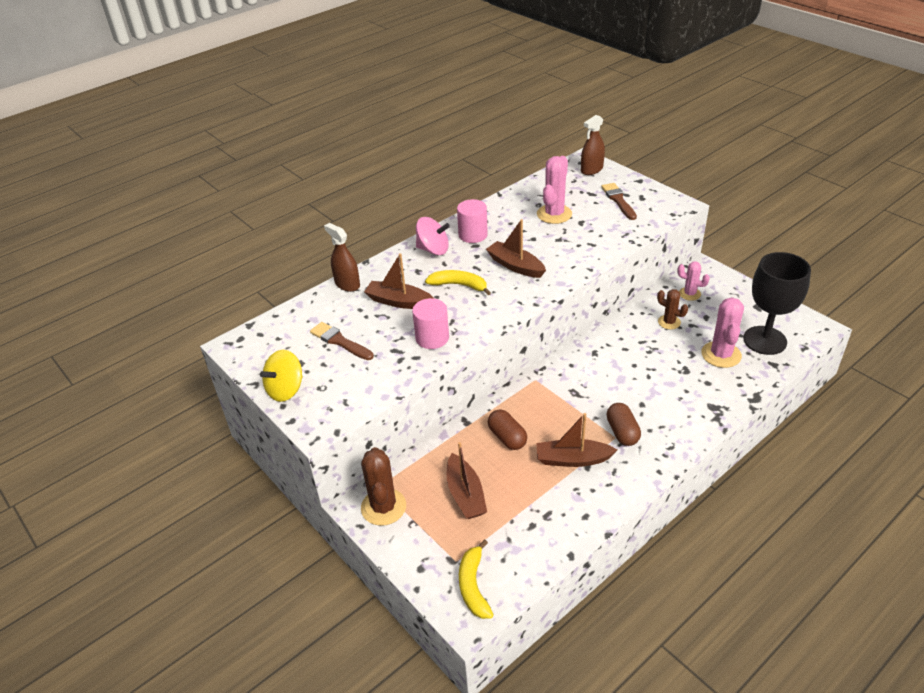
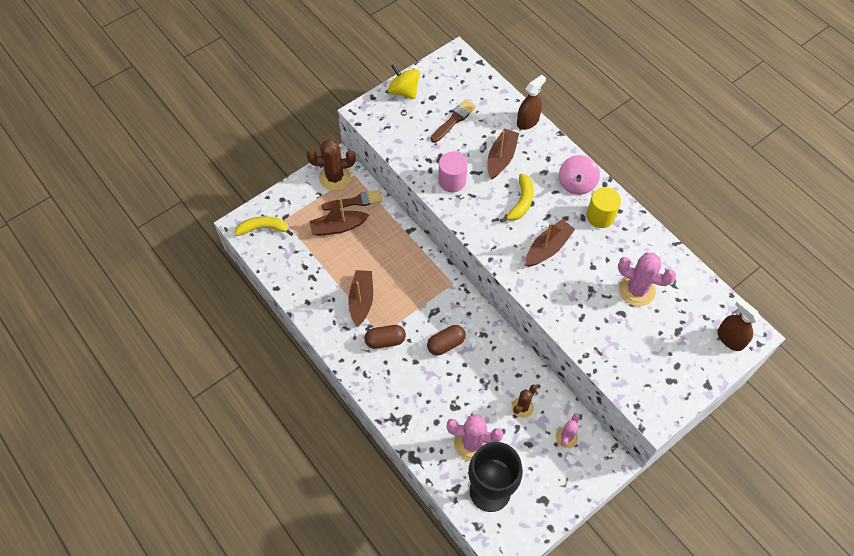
camera: 90 degrees right, 20 degrees up
(473, 235) = (600, 216): pink cylinder -> yellow cylinder
(507, 437) = (389, 257): brown capsule -> brown capsule (446, 344)
(618, 200) = (664, 356): brown brush -> brown brush (355, 201)

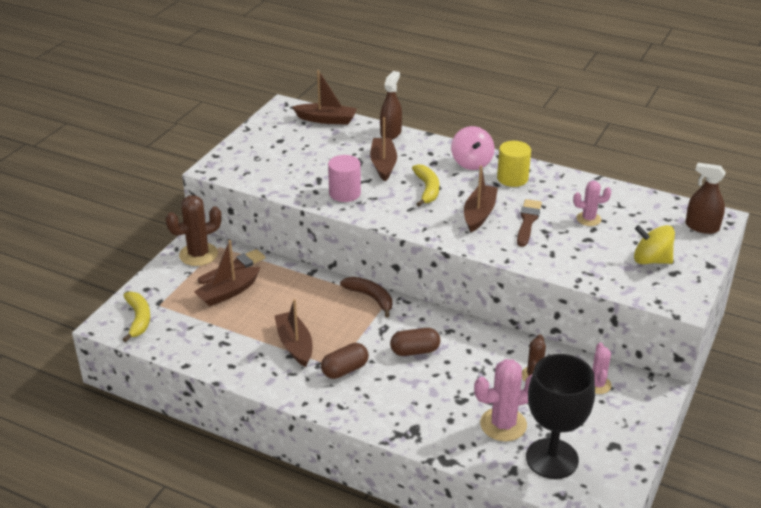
camera: 25 degrees left, 25 degrees down
(263, 228) = (138, 319): yellow banana -> yellow banana turned 105 degrees clockwise
(404, 91) = (247, 143): yellow spinning top -> yellow spinning top (651, 260)
(441, 276) = (371, 298): none -> brown banana
(446, 344) = (415, 351): brown capsule -> brown capsule turned 45 degrees clockwise
(454, 120) = (315, 150): brown brush -> brown brush (528, 221)
(483, 84) = (326, 119): none -> brown boat
(636, 290) = (588, 219): pink cactus -> pink cactus, size x0.60

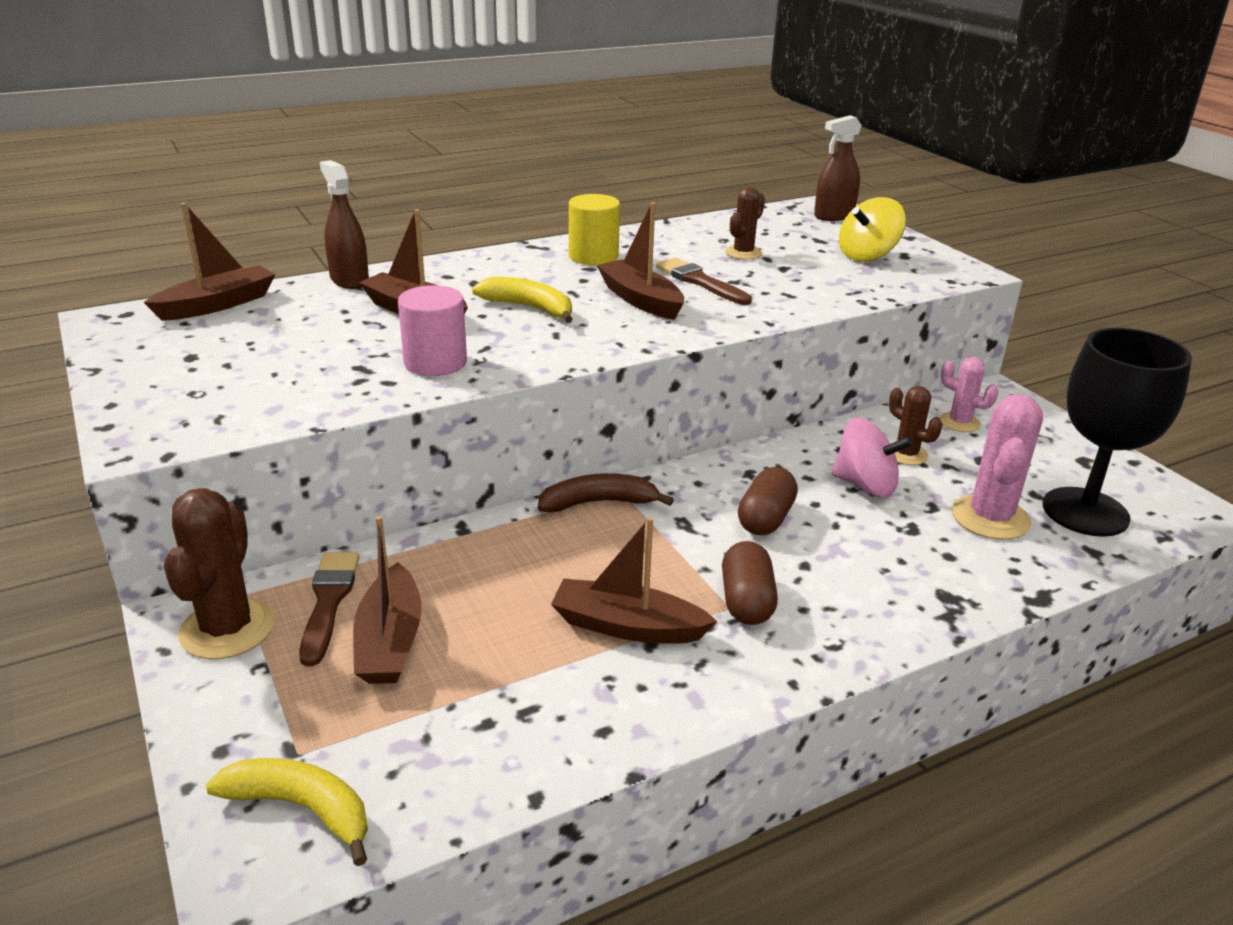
camera: 55 degrees left, 5 degrees down
(471, 162) = (517, 263): pink spinning top -> pink spinning top (865, 485)
(588, 219) = (743, 253): pink cactus -> brown cactus

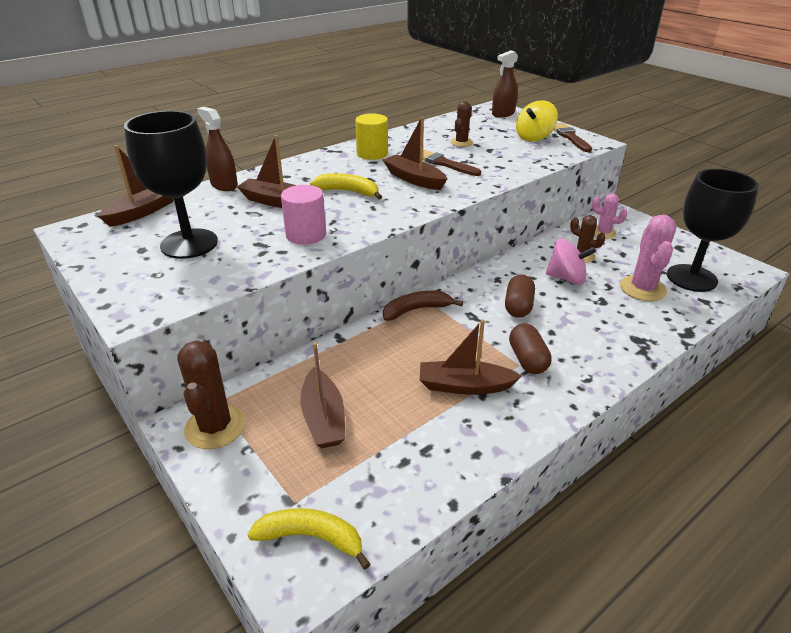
camera: 10 degrees left, 5 degrees up
(260, 356) = (189, 244): none -> black goblet
(328, 602) = (274, 398): brown brush -> brown brush (570, 137)

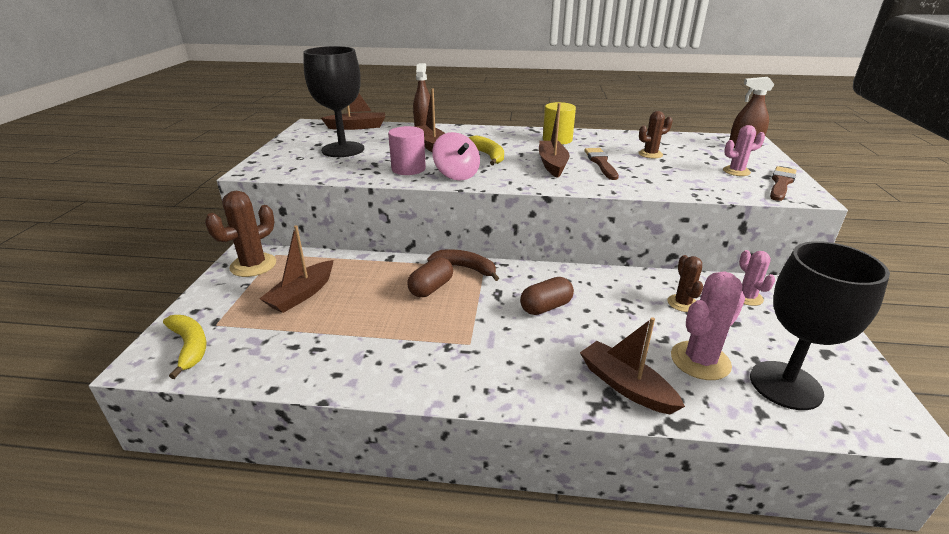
camera: 45 degrees right, 5 degrees down
(464, 386) = (407, 331): brown boat -> brown boat (625, 386)
(527, 359) = (482, 345): brown capsule -> brown capsule (431, 288)
(534, 137) = (736, 171): yellow spinning top -> pink cactus
(566, 278) = (631, 311): pink spinning top -> pink spinning top (456, 175)

